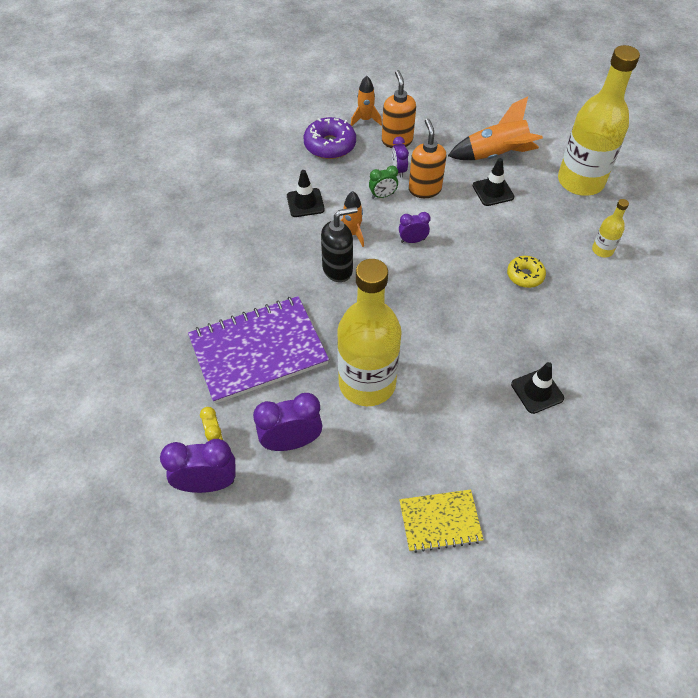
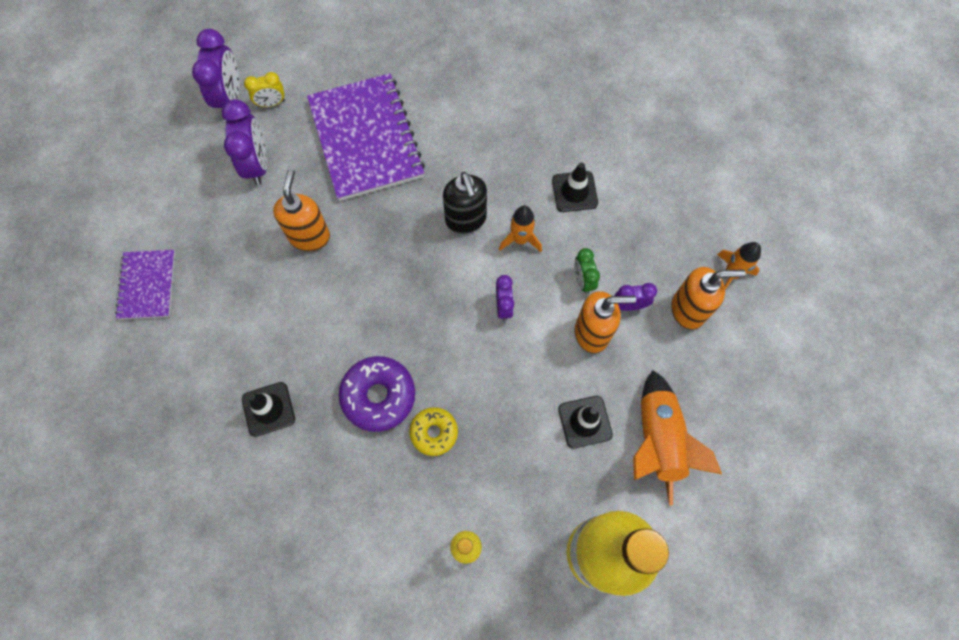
camera: 95 degrees right, 15 degrees up
(330, 145) = (678, 225): purple donut -> purple donut (378, 396)
(367, 383) = (309, 236): yellow bottle -> orange soap dispenser
(440, 521) = (147, 285): yellow notebook -> purple notebook

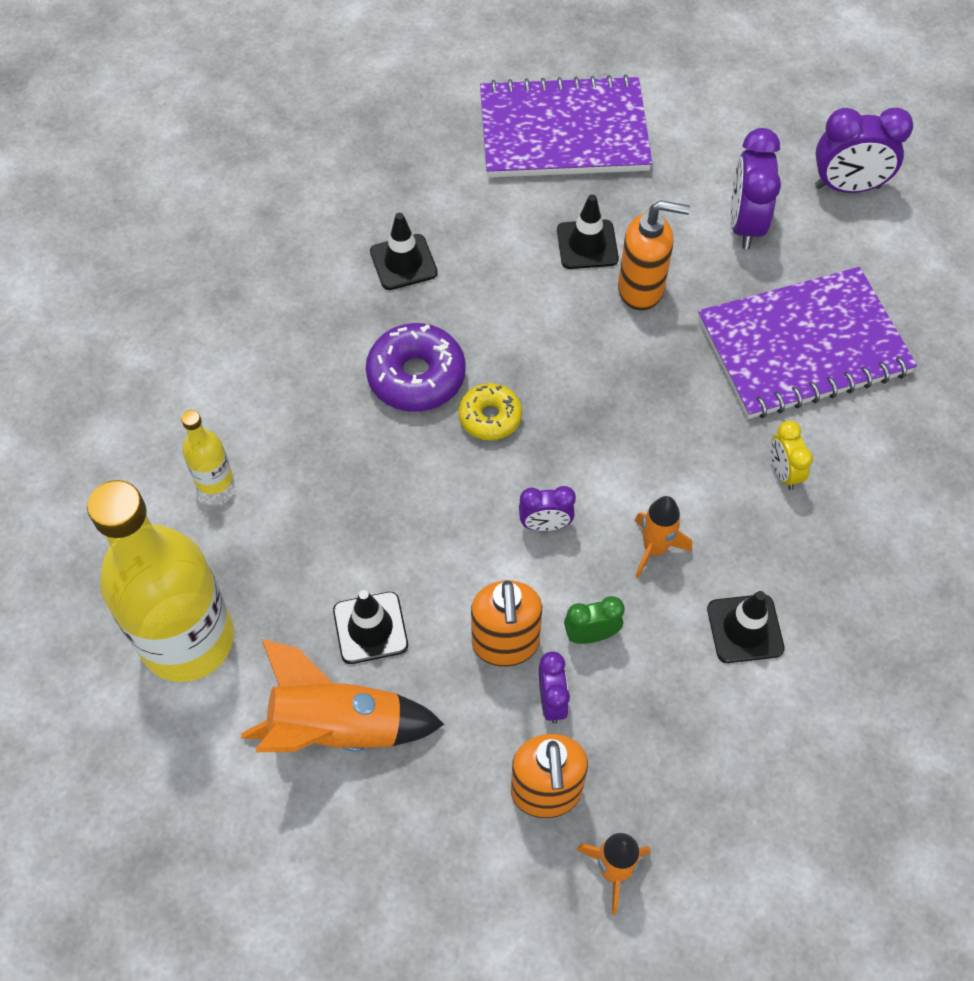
camera: 90 degrees right, 10 degrees down
(147, 285) = (563, 132): purple notebook -> purple notebook, size x1.85
(257, 164) = (745, 225): purple clock -> purple clock turned 105 degrees clockwise
(264, 272) = (587, 245): none -> black traffic cone
(271, 103) = (845, 233): yellow clock -> yellow clock (783, 472)
(434, 432) = (364, 440): yellow donut -> yellow donut (490, 417)
(466, 220) = (681, 476): black soap dispenser -> none

